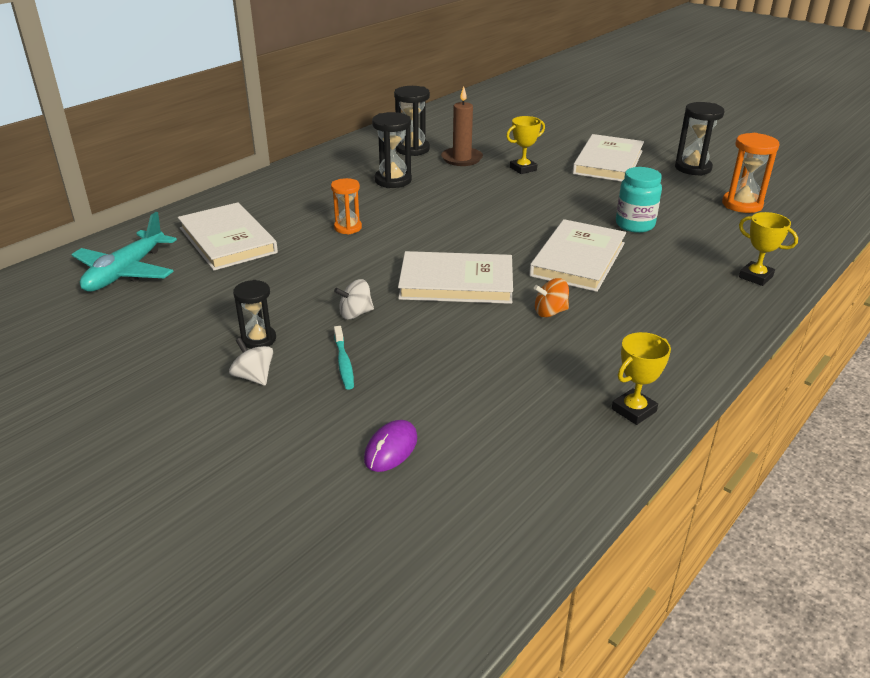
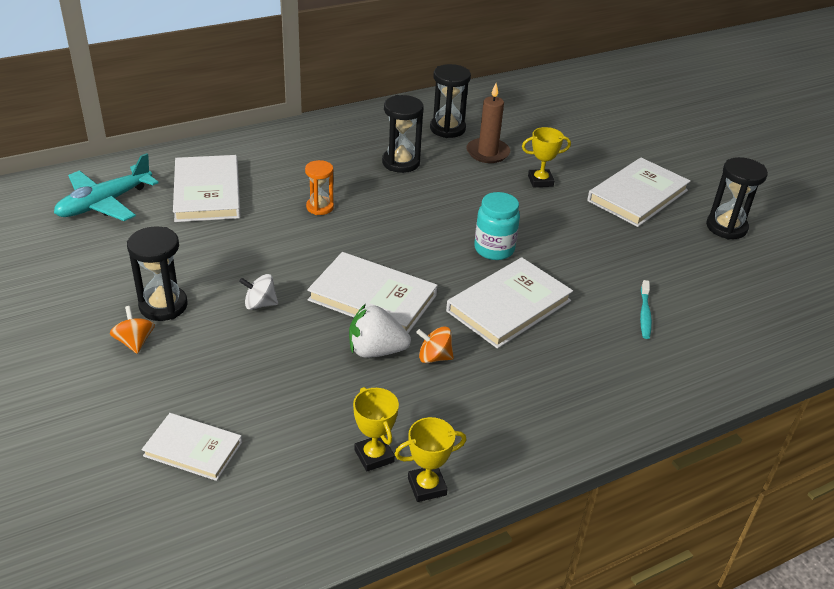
camera: 20 degrees right, 5 degrees up
(254, 377) = (135, 342): white spinning top -> orange spinning top
(258, 339) = (163, 306): black hourglass -> black hourglass, size x1.50
(343, 363) = (214, 352): turquoise toothbrush -> turquoise toothbrush (644, 314)
(391, 448) = (193, 449): purple mouse -> white book
(495, 321) = (376, 351): none -> white strawberry
(635, 225) = (601, 282): turquoise jar -> turquoise jar (494, 249)
(742, 204) = (741, 289): orange hourglass -> none
(755, 277) = (676, 381): yellow trophy -> yellow trophy (374, 456)

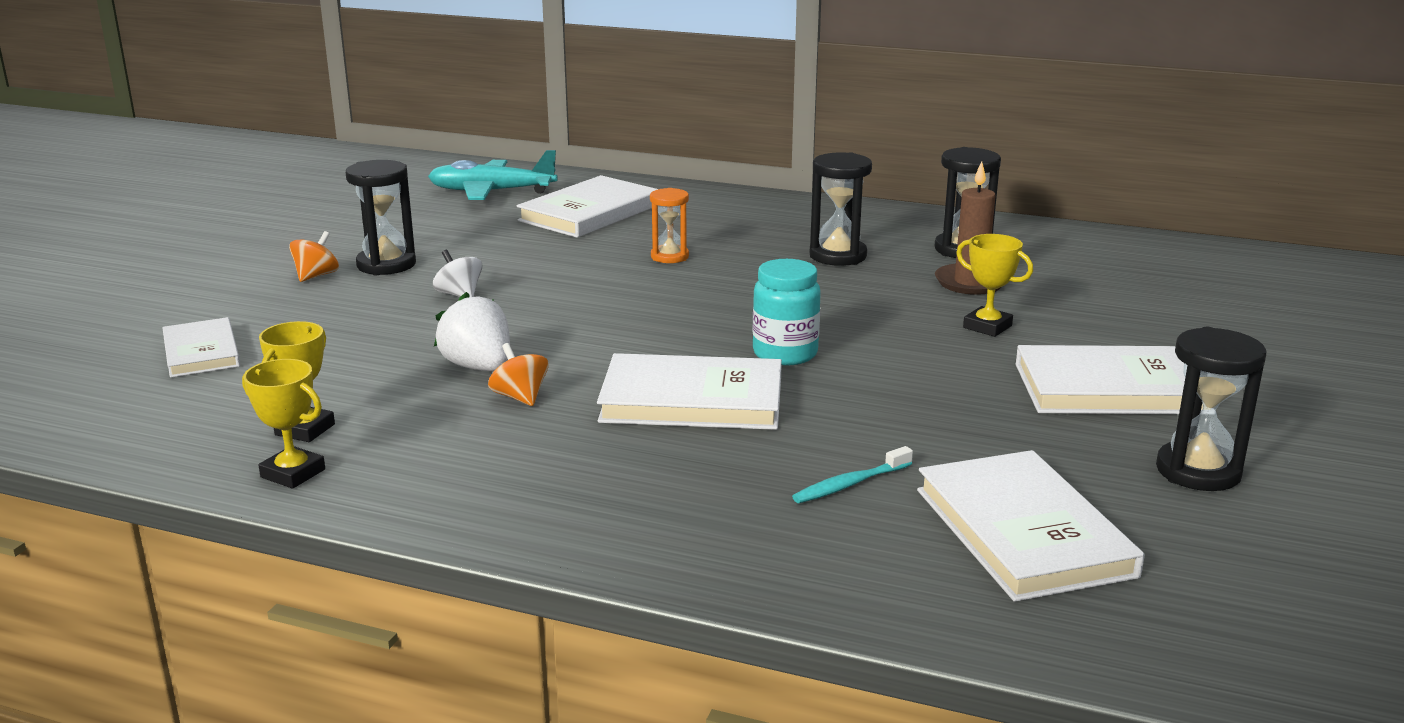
camera: 50 degrees right, 15 degrees down
(372, 298) = (566, 333): white book -> white book (1022, 532)

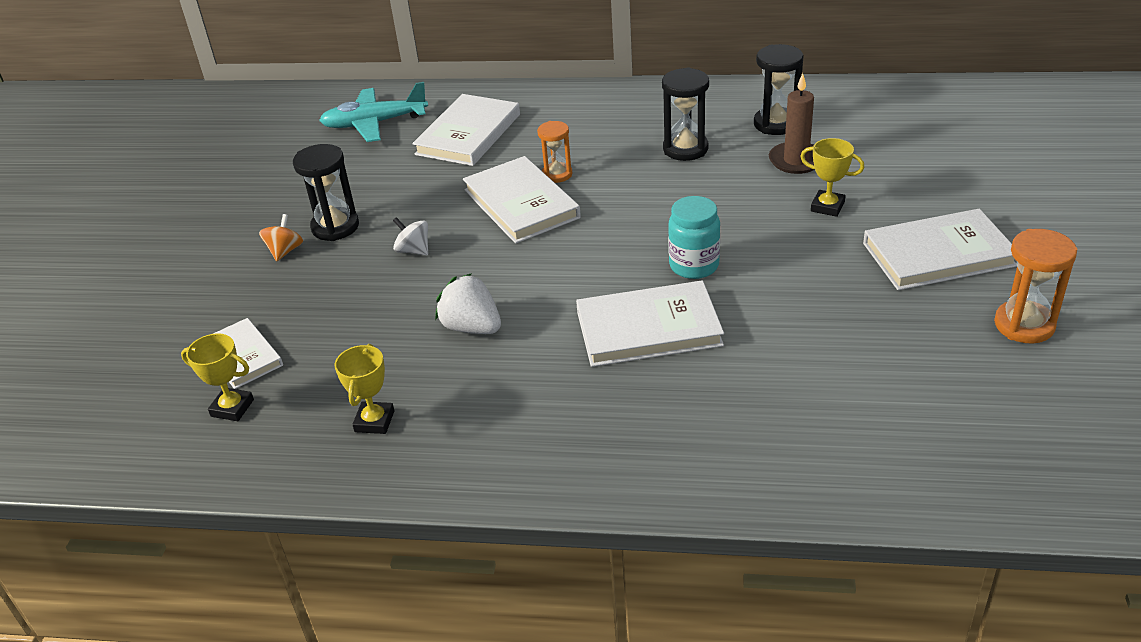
camera: 10 degrees left, 15 degrees up
(293, 473) = (391, 468): yellow trophy -> yellow trophy (232, 408)
(520, 397) = (520, 353): orange spinning top -> none
(850, 484) = (797, 389): turquoise toothbrush -> none
(1022, 532) = (931, 408): white book -> white book (521, 204)
(1198, 471) = (1024, 325): black hourglass -> orange hourglass

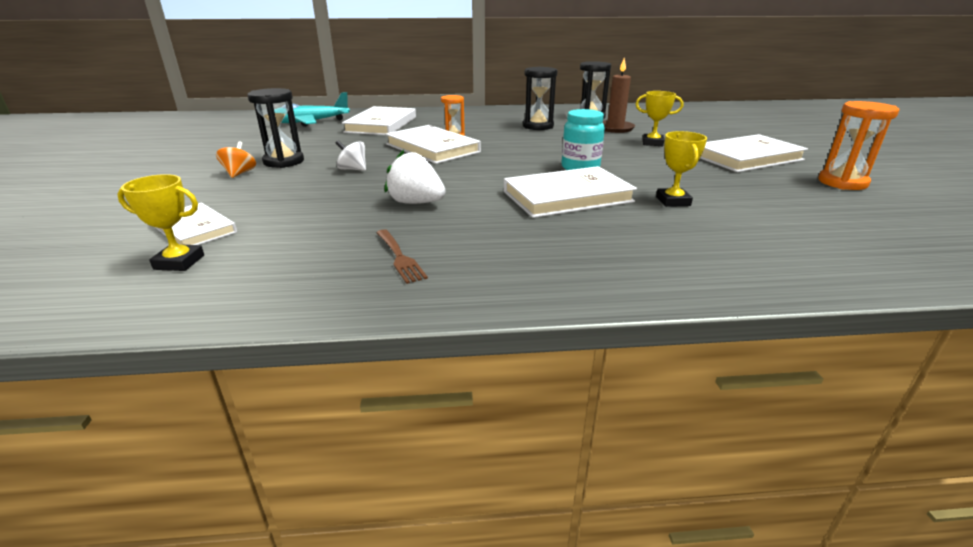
camera: 15 degrees left, 10 degrees down
(374, 421) = (337, 261): yellow trophy -> yellow trophy (673, 201)
(434, 421) = (399, 257): none -> brown fork

